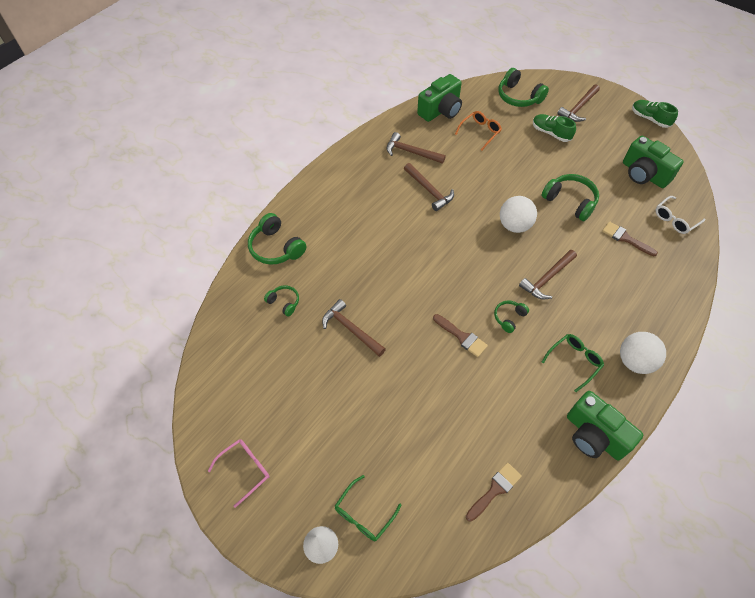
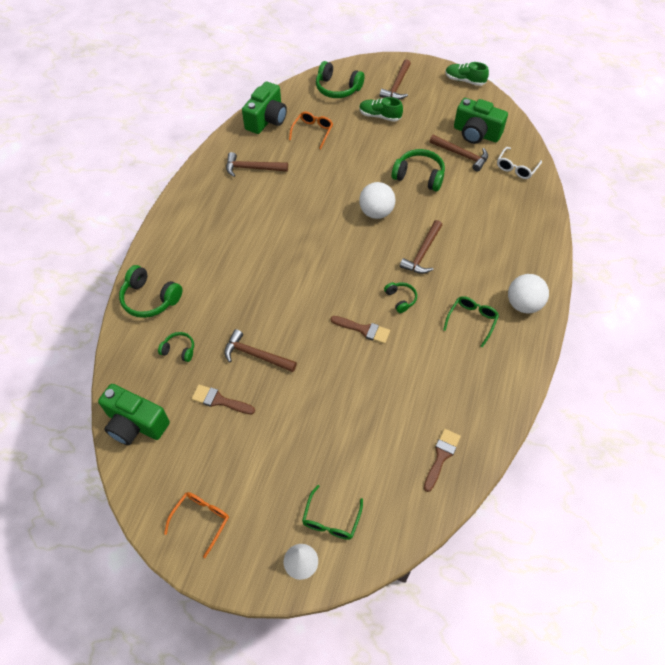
camera: 20 degrees left, 0 degrees up
(244, 470) = (201, 520): pink glasses -> orange glasses
(429, 190) = (283, 201): brown hammer -> brown hammer (461, 155)
(509, 318) = (400, 299): green headphones -> green headphones turned 135 degrees clockwise
(594, 435) = (510, 380): green camera -> green camera (135, 424)
(626, 238) = (480, 197): brown brush -> brown brush (220, 400)

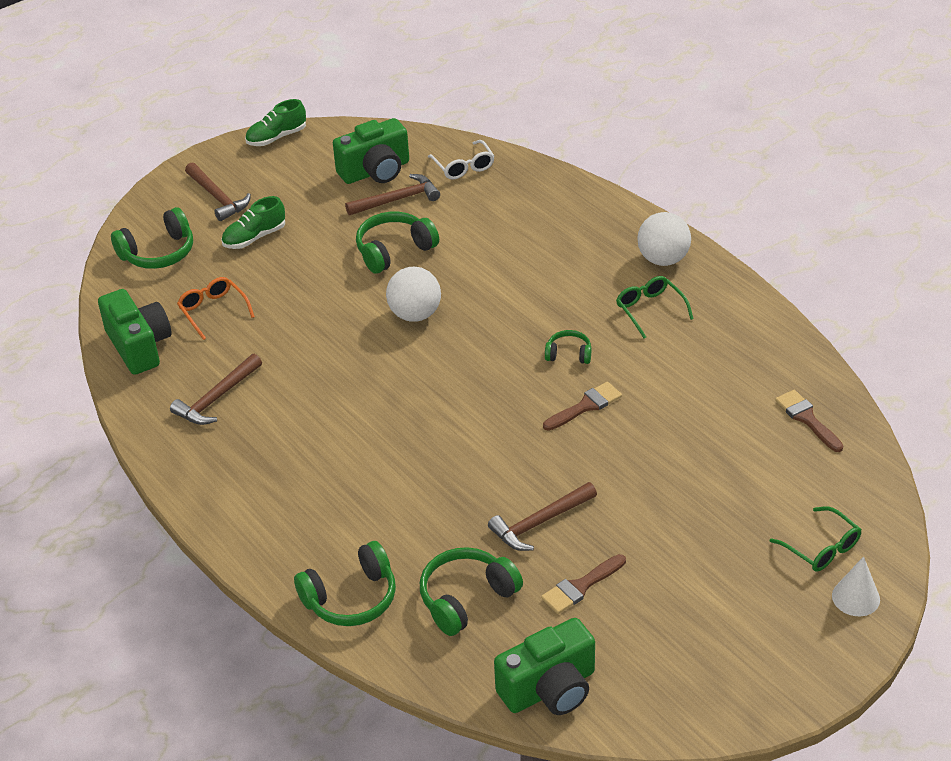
camera: 55 degrees left, 15 degrees down
(179, 350) = (466, 598): green headphones -> green headphones, size x1.78
(201, 520) = (741, 672): orange glasses -> none
(422, 253) = (517, 304): brown hammer -> none

